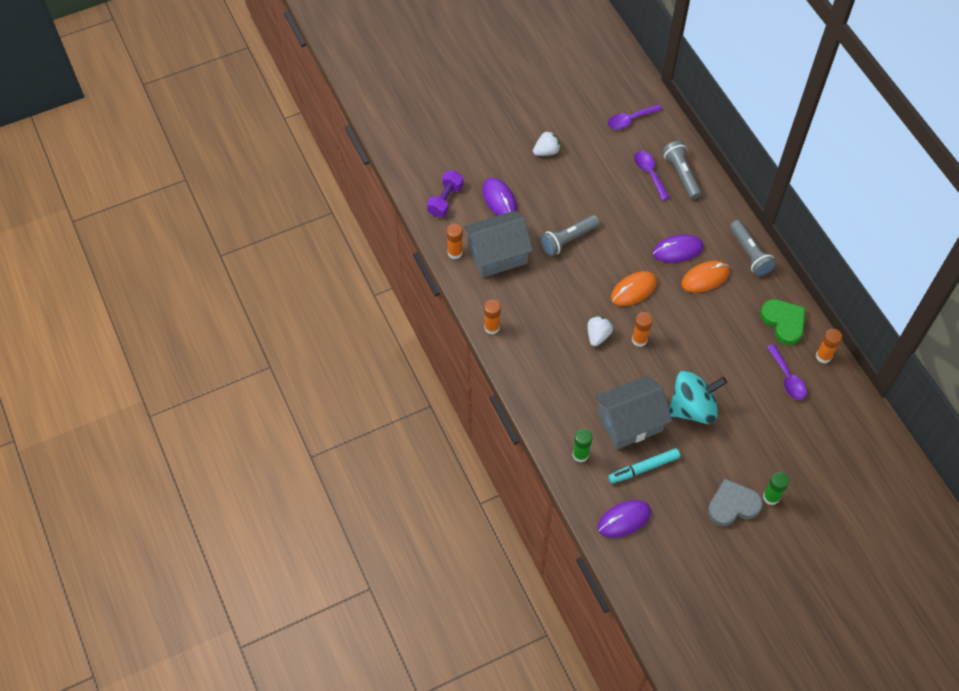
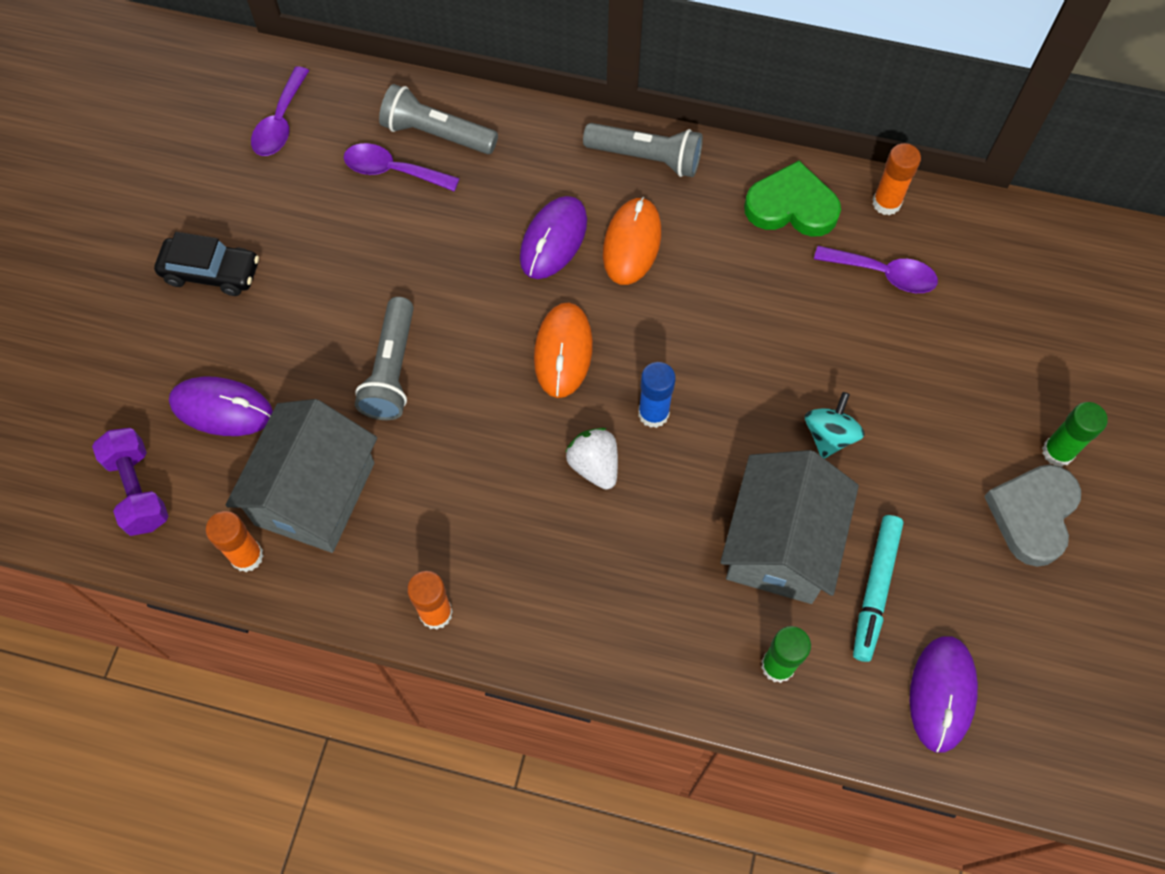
camera: 50 degrees left, 5 degrees up
(546, 151) = (211, 272): white strawberry -> black car
(639, 340) = (653, 413): orange glue stick -> blue glue stick
(692, 408) = (829, 436): turquoise spinning top -> turquoise spinning top, size x0.53

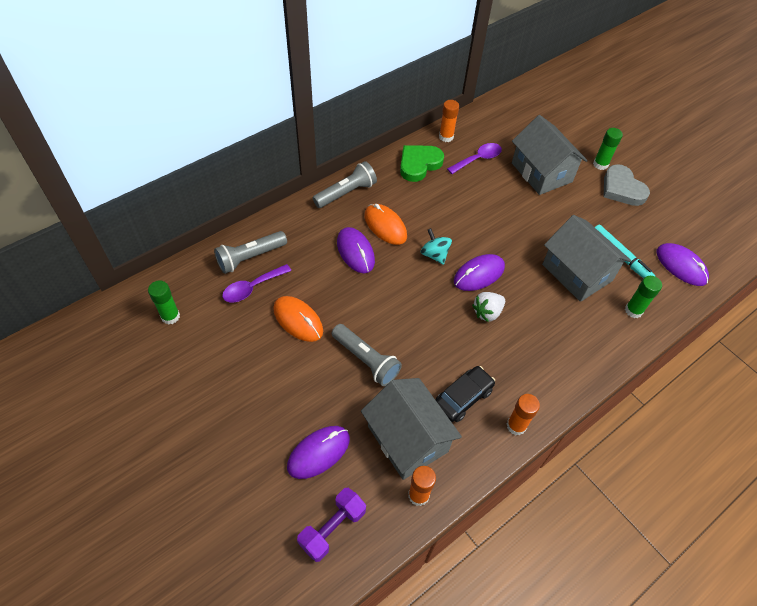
camera: 55 degrees left, 10 degrees down
(138, 490) = (332, 528): purple dumbbell -> purple dumbbell turned 60 degrees counterclockwise
(211, 272) = (229, 406): black car -> black car (463, 397)
(280, 123) = (170, 316): purple spoon -> green glue stick
(563, 352) = (418, 286): orange mouse -> orange mouse (298, 320)
(594, 465) = (487, 312): white strawberry -> white strawberry turned 45 degrees counterclockwise
(653, 413) = (479, 274): blue glue stick -> purple mouse
(829, 436) = (539, 224): turquoise spinning top -> turquoise spinning top (434, 255)
(946, 376) = (541, 172): none -> grey house

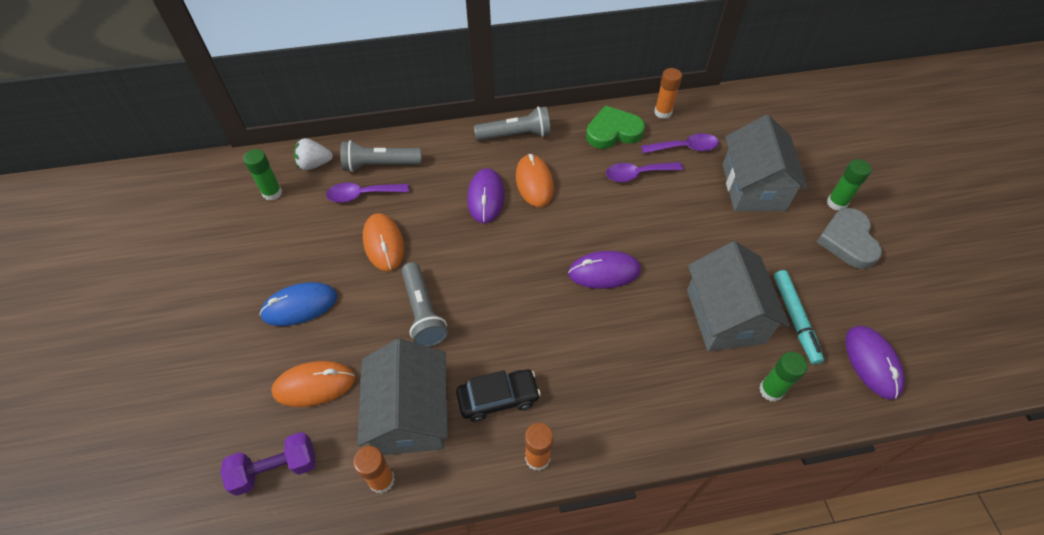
camera: 30 degrees right, 0 degrees up
(263, 398) = (300, 306): none -> blue mouse
(319, 453) = (314, 385): purple mouse -> orange mouse
(434, 255) = (568, 232): turquoise spinning top -> none
(457, 192) = (637, 174): none -> purple spoon
(487, 312) = (586, 317): white strawberry -> white strawberry (314, 164)

